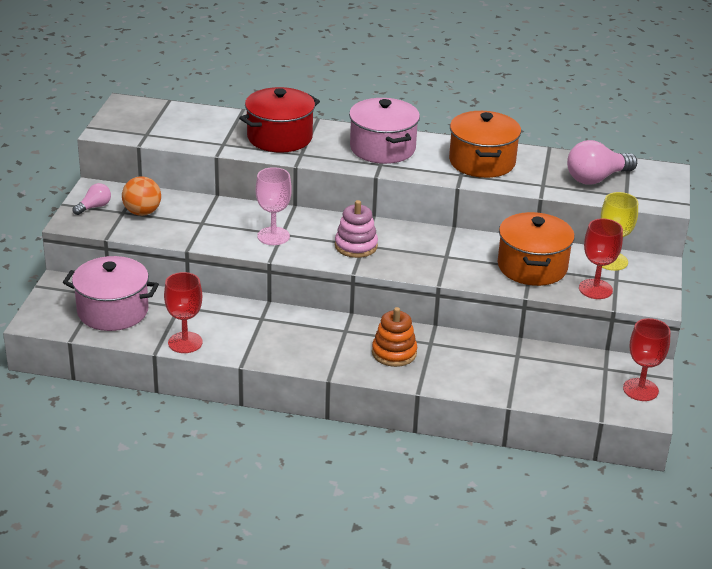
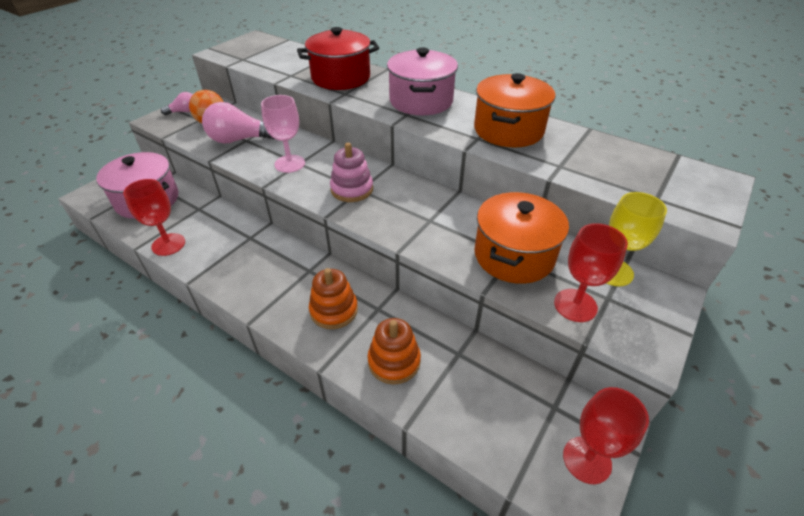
camera: 25 degrees right, 10 degrees up
(471, 372) = (394, 361): none -> orange stacking toy
(596, 178) = (628, 171): pink light bulb -> pink light bulb (239, 140)

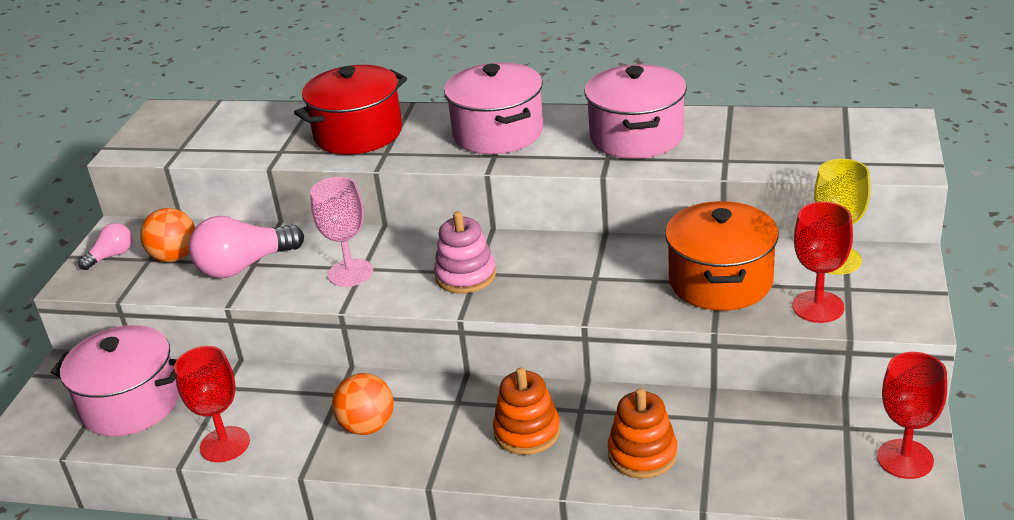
camera: 20 degrees left, 10 degrees down
(248, 265) = (367, 426): none -> orange ball
(508, 130) = (636, 137): orange pot -> pink pot

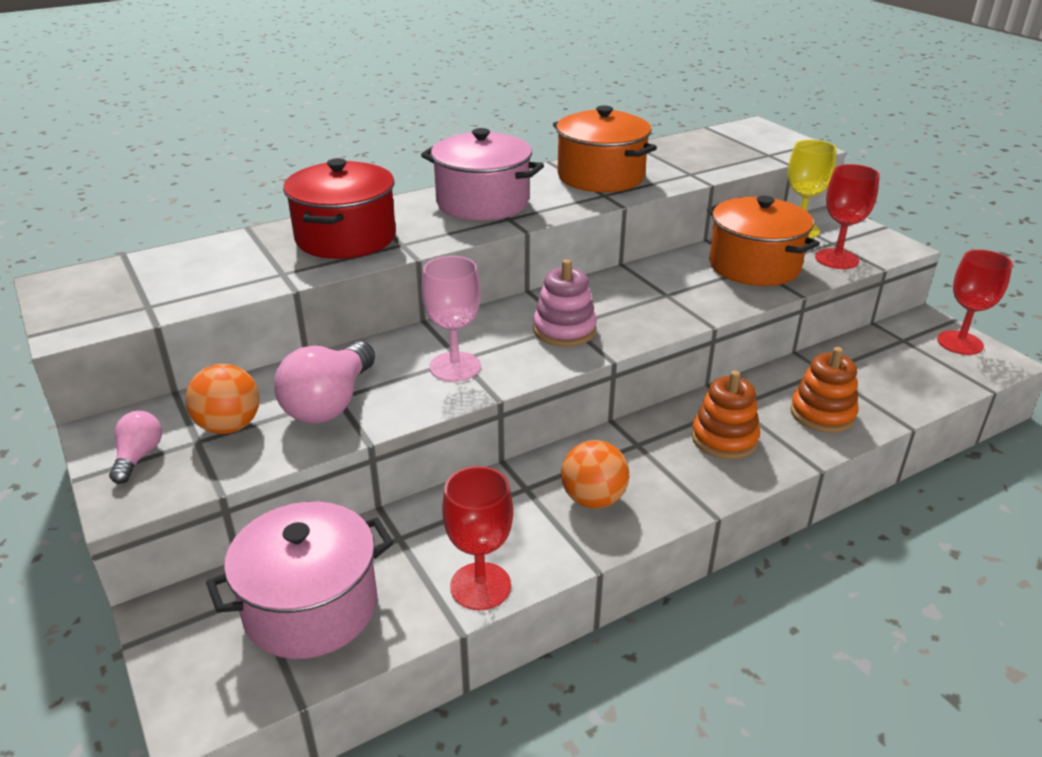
camera: 45 degrees left, 0 degrees up
(636, 137) = (601, 177): pink pot -> orange pot

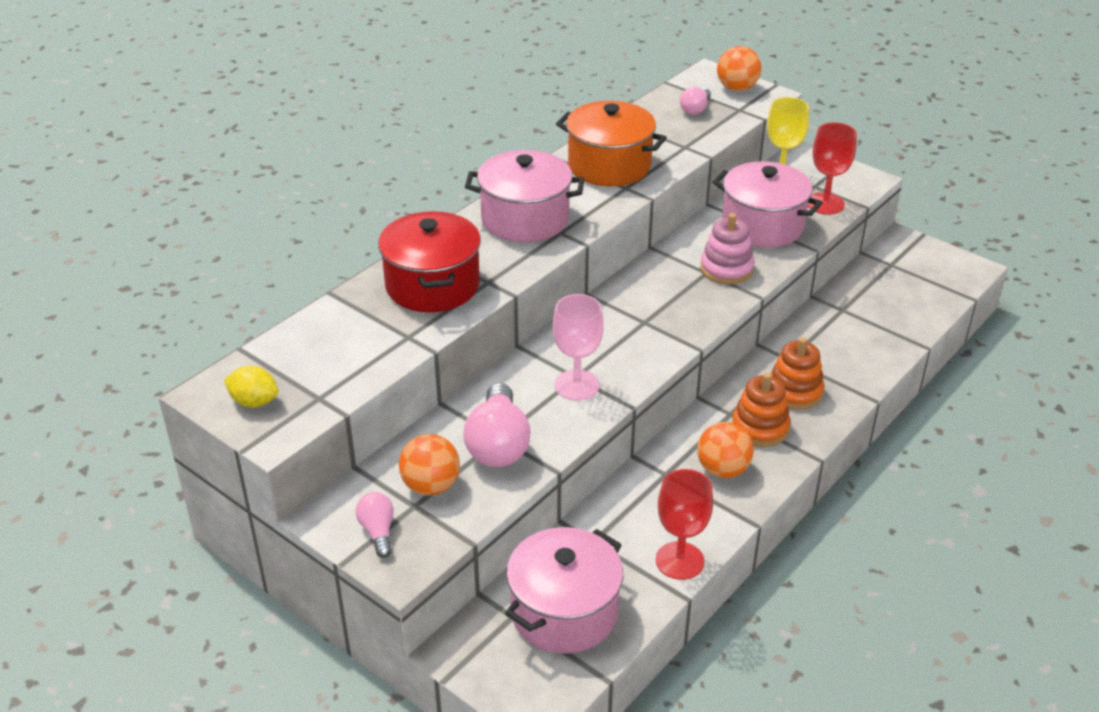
camera: 20 degrees left, 5 degrees up
(86, 297) = (254, 402): none -> yellow lemon
(564, 330) = (643, 328): pink stacking toy -> pink stacking toy (726, 269)
(721, 148) = (695, 109): none -> pink light bulb
(754, 266) = (762, 226): orange pot -> pink pot
(776, 139) = (737, 88): none -> orange ball
(822, 413) = (857, 350): orange stacking toy -> orange stacking toy (760, 428)
(960, 343) = (935, 258): red goblet -> none

